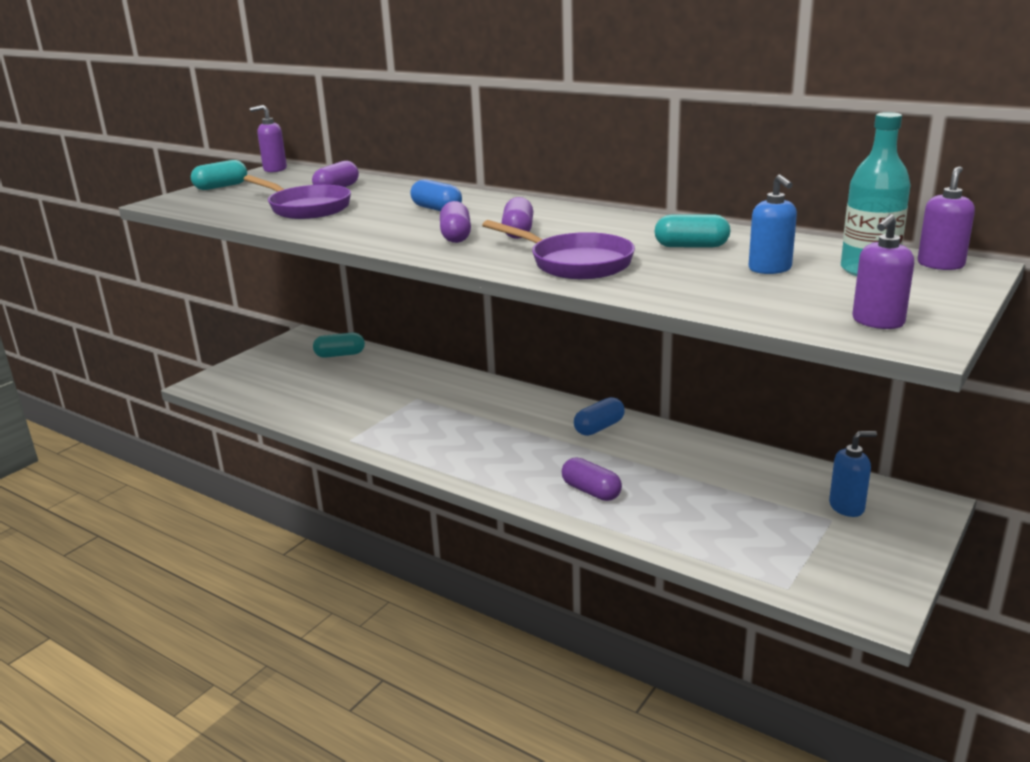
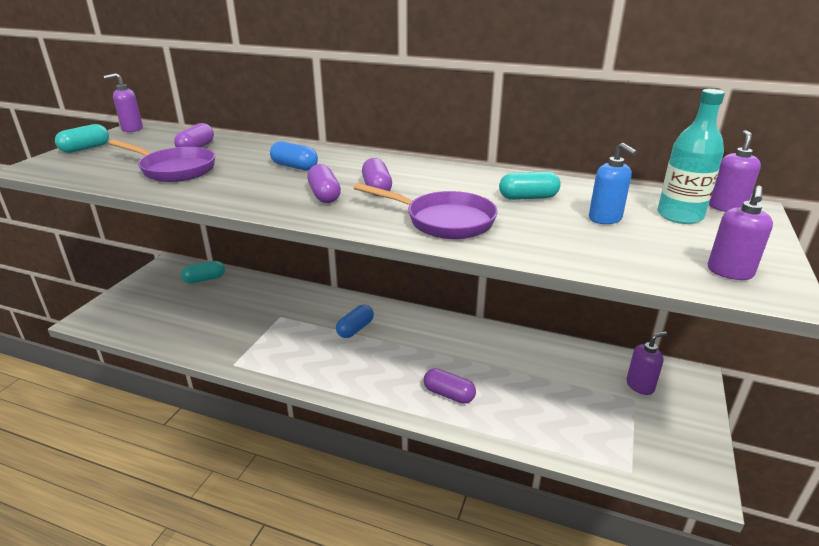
camera: 15 degrees left, 5 degrees up
(599, 427) = (434, 331): blue capsule -> blue capsule (355, 329)
(847, 507) = (640, 386): blue soap dispenser -> purple soap dispenser

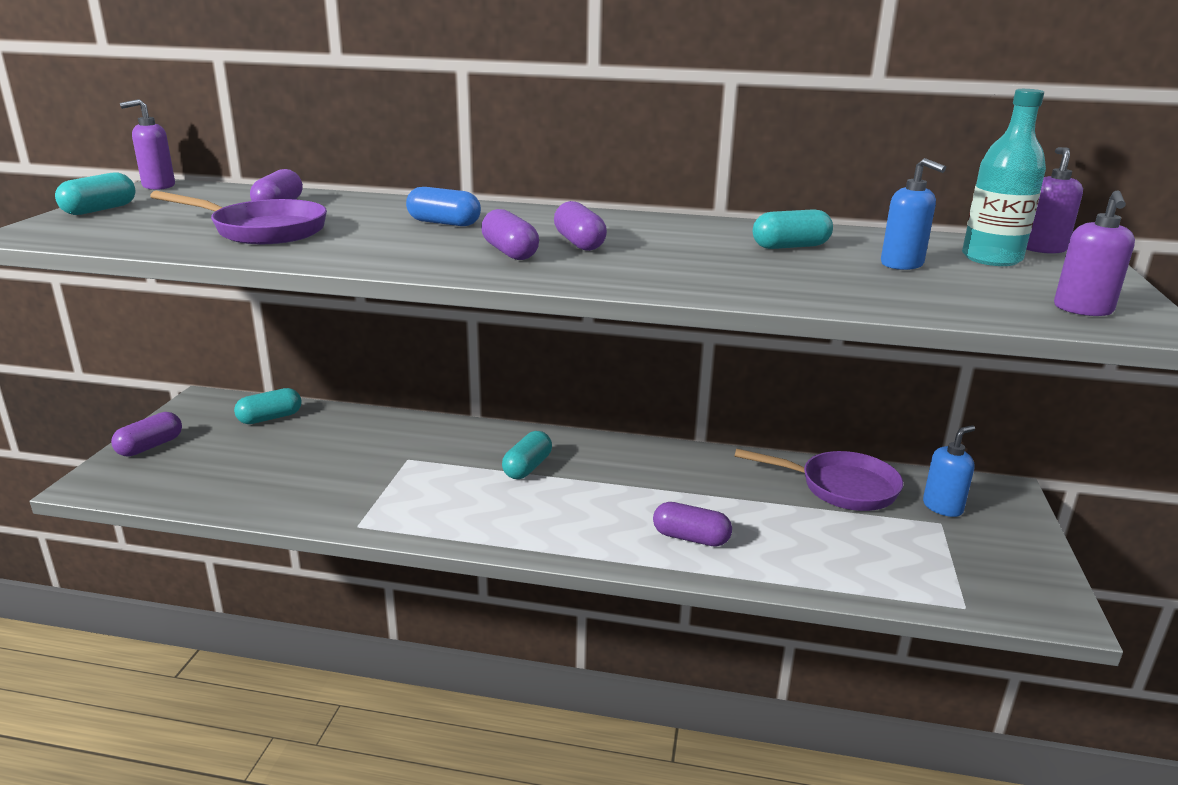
camera: 10 degrees left, 5 degrees down
(127, 295) = (150, 446): none -> purple capsule
(355, 329) = (527, 467): blue capsule -> turquoise capsule
(443, 221) = (695, 274): purple pan -> purple pan (840, 487)
(640, 386) = (942, 507): purple soap dispenser -> blue soap dispenser

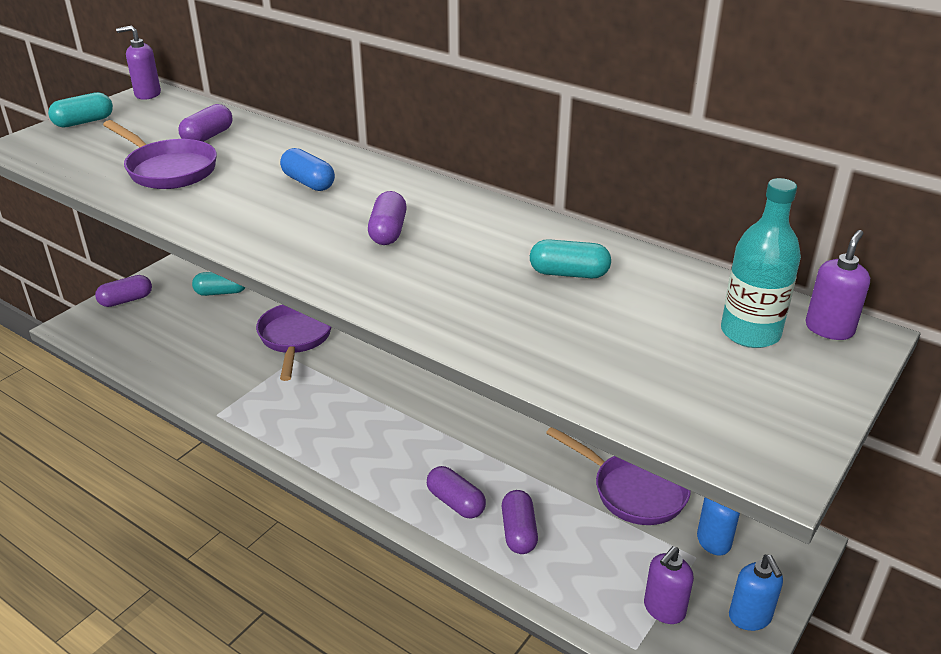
camera: 25 degrees right, 10 degrees up
(393, 441) = (295, 338): none -> purple pan
(510, 252) = (320, 234): purple capsule -> purple capsule (519, 532)
(527, 467) = (378, 393): turquoise capsule -> none
(902, 264) = (645, 322): blue soap dispenser -> blue soap dispenser (750, 617)
(1083, 309) = (741, 429): purple soap dispenser -> purple soap dispenser (664, 609)

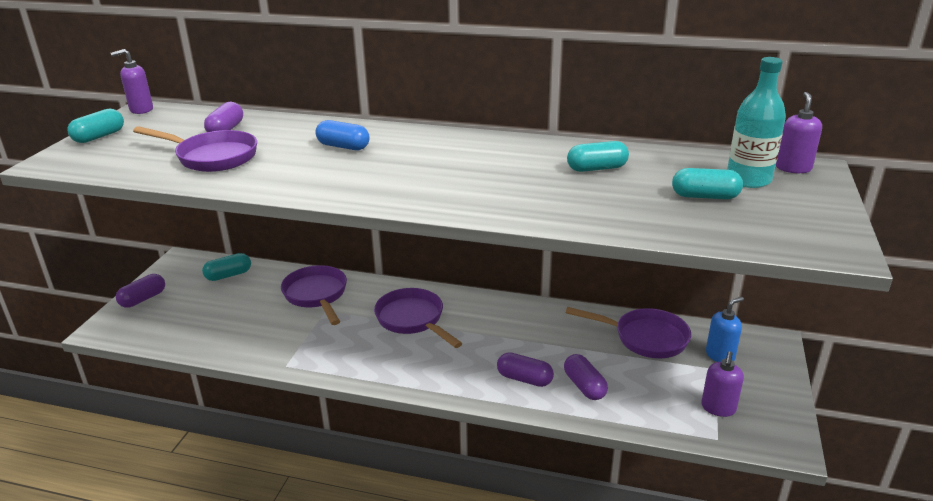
camera: 20 degrees left, 5 degrees down
(378, 394) = (412, 320): none -> purple pan
(388, 231) = (439, 167): purple capsule -> none
(669, 345) = (705, 196): none -> turquoise capsule
(750, 617) = (775, 396): blue soap dispenser -> none

